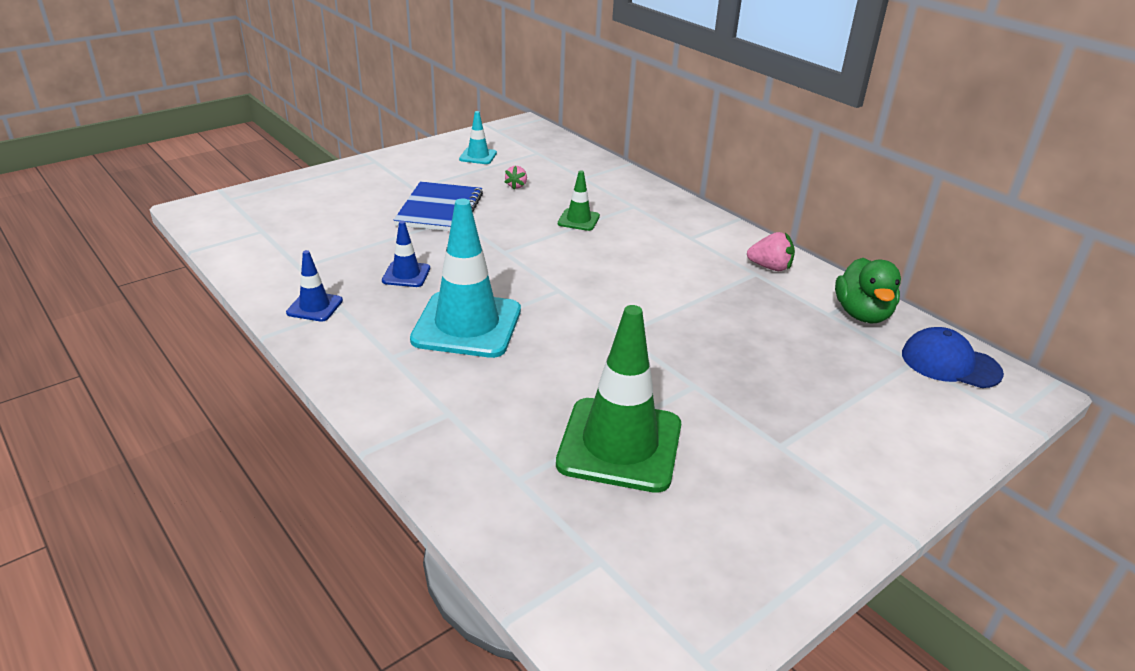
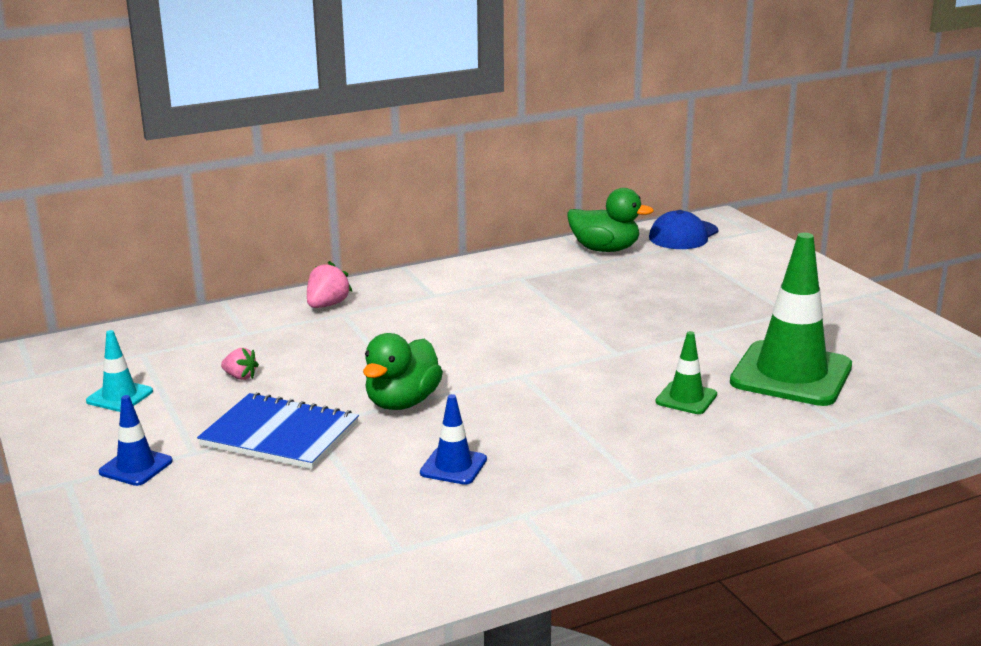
camera: 75 degrees left, 10 degrees down
(315, 307) = (514, 535): blue traffic cone -> blue traffic cone (136, 467)
(467, 325) = (582, 433): turquoise traffic cone -> none
(496, 245) = (402, 402): none -> green duck
(578, 220) = (361, 348): green traffic cone -> green traffic cone (686, 398)
(770, 267) = (511, 270): pink strawberry -> pink strawberry (327, 305)

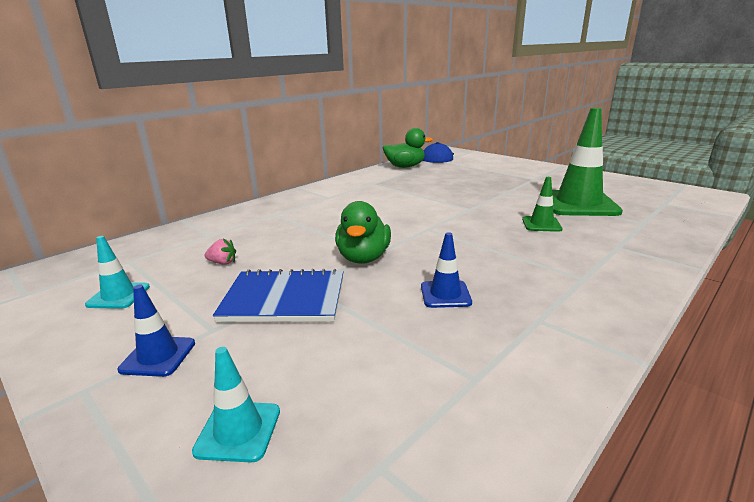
camera: 20 degrees left, 0 degrees up
(174, 540) = (238, 431): none -> turquoise traffic cone
(327, 305) = (261, 211): pink strawberry -> none

